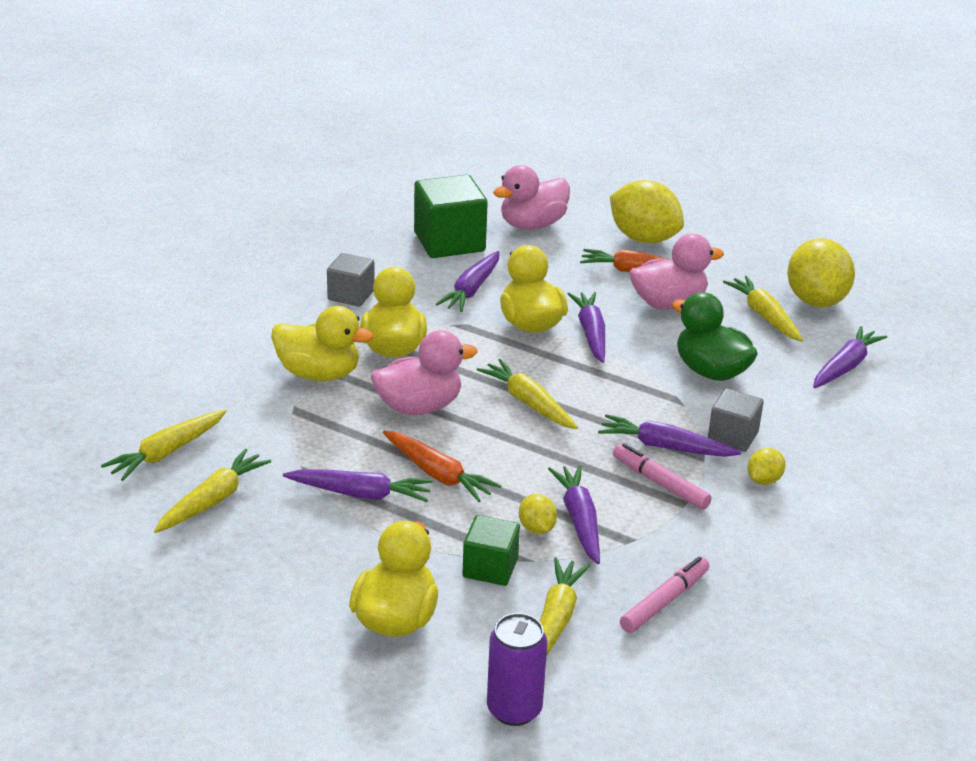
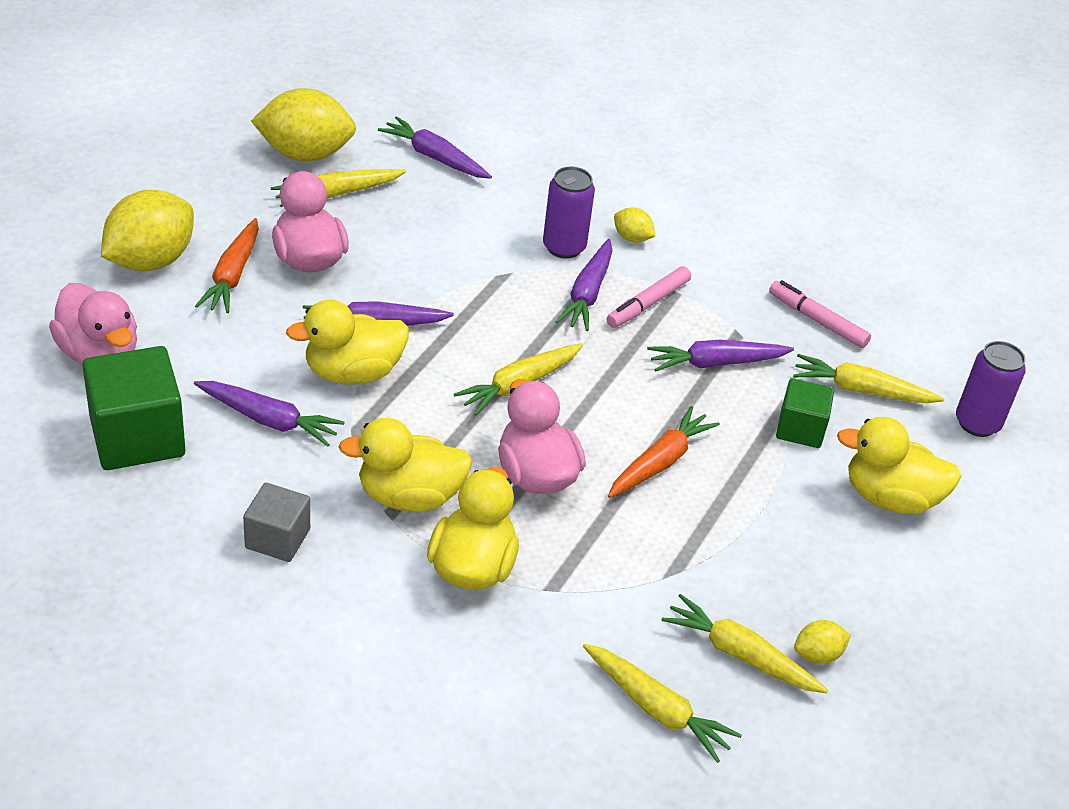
camera: 95 degrees left, 10 degrees up
(360, 494) = (705, 525): purple carrot -> none
(536, 528) = (734, 393): yellow lemon -> yellow lemon (817, 655)
(710, 371) = (448, 246): green duck -> none
(732, 436) = (564, 247): grey cube -> purple can

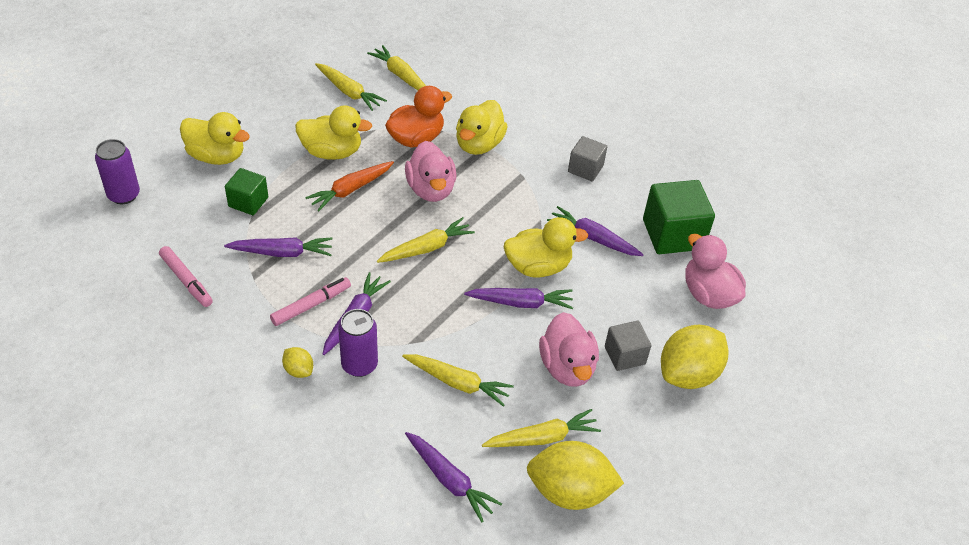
camera: 170 degrees left, 5 degrees up
(232, 275) = (624, 355): orange carrot -> grey cube
(409, 496) = (509, 184): yellow duck -> yellow duck (332, 152)
(585, 566) = (416, 138): none -> orange duck
(817, 655) = (308, 88): yellow lemon -> none
(861, 390) = (189, 224): yellow carrot -> yellow carrot (457, 383)

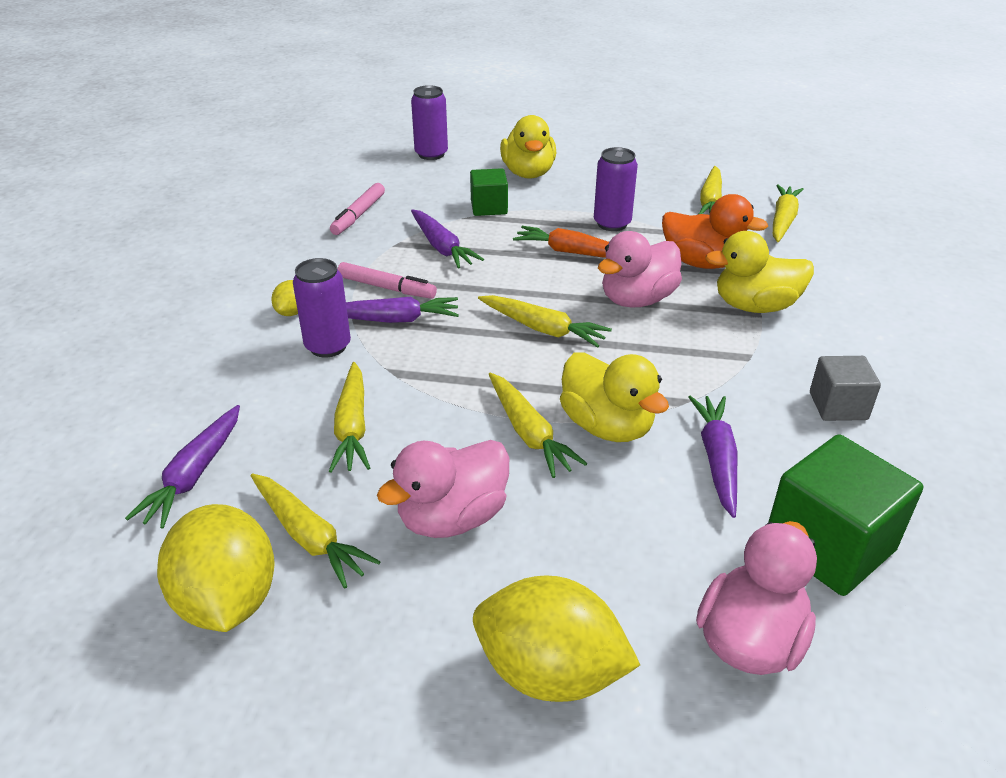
camera: 65 degrees right, 10 degrees down
(332, 152) = (612, 223): yellow duck -> purple can
(521, 303) = (529, 433): purple carrot -> yellow carrot
(624, 355) = (524, 574): grey cube -> none

